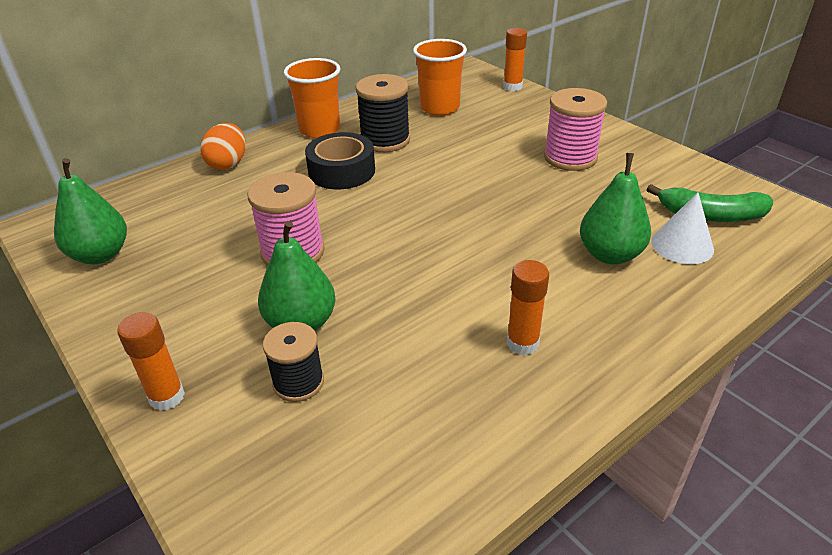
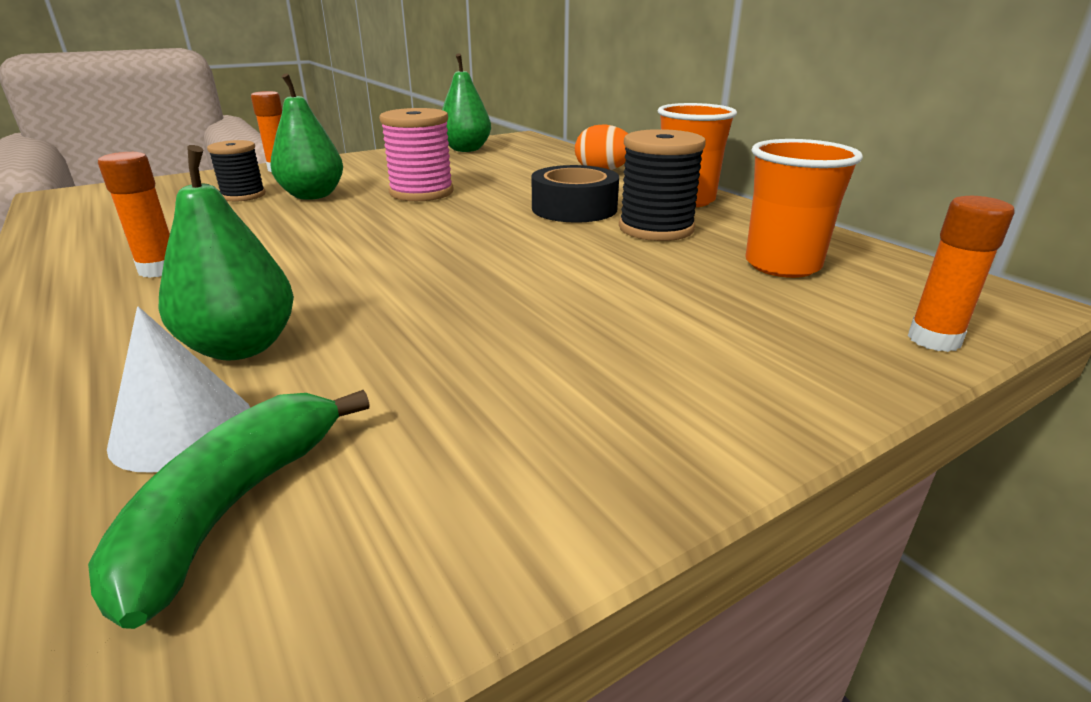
camera: 95 degrees right, 10 degrees down
(570, 157) = (576, 361): pink spool -> none

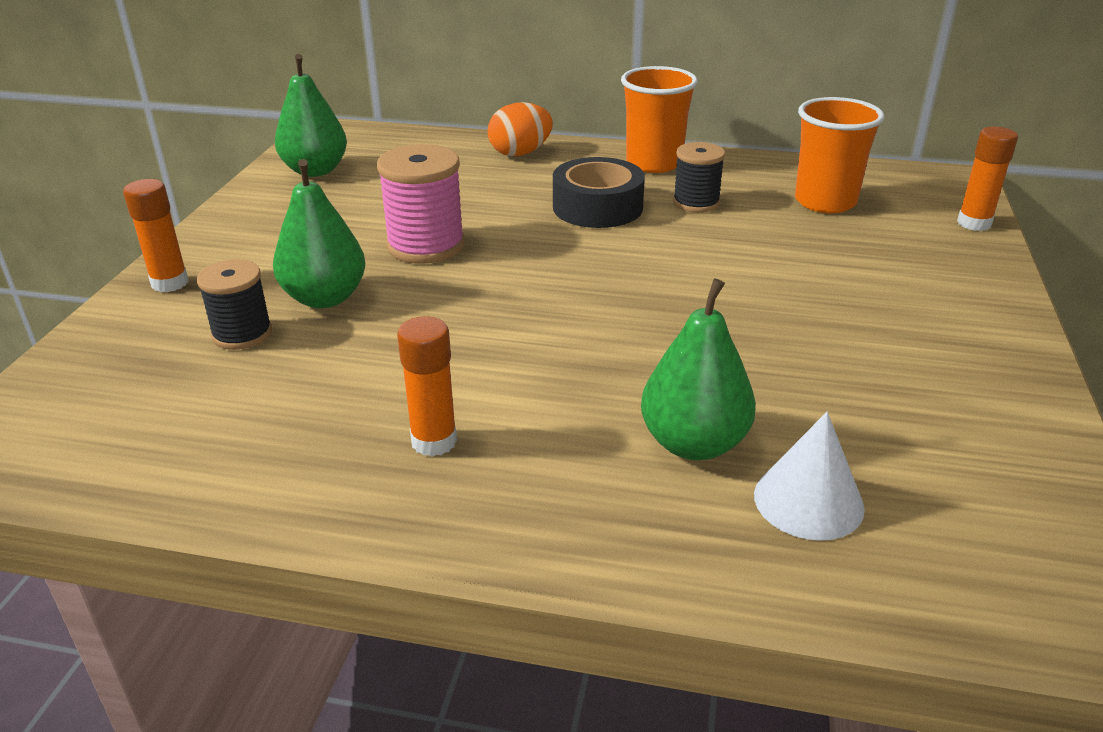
camera: 45 degrees left, 5 degrees up
(233, 508) = (933, 505): green banana -> none
(656, 229) = (696, 203): black spool -> black spool, size x0.65

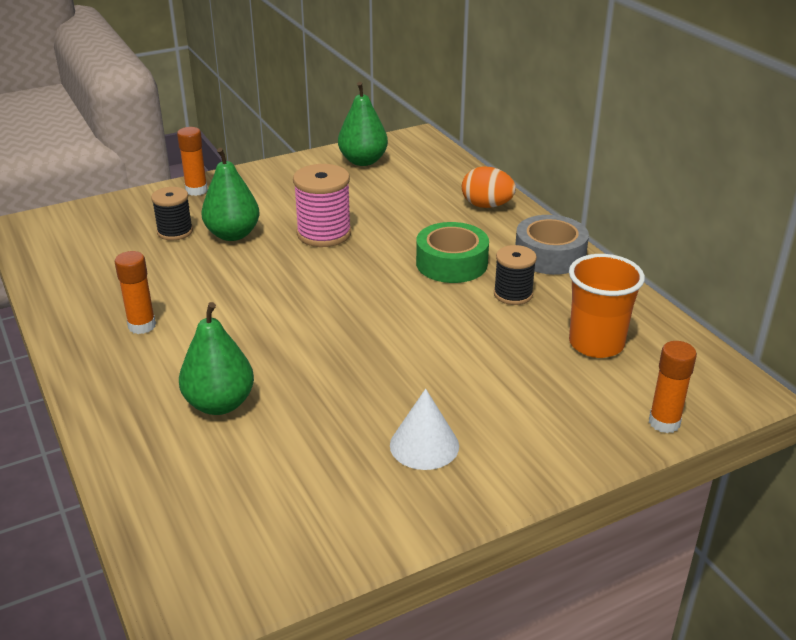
camera: 50 degrees right, 0 degrees up
(597, 207) = (451, 263): black tape -> green tape
(654, 163) = (550, 255): orange cup -> grey tape
(808, 501) = (204, 462): white cone -> white cone (424, 445)

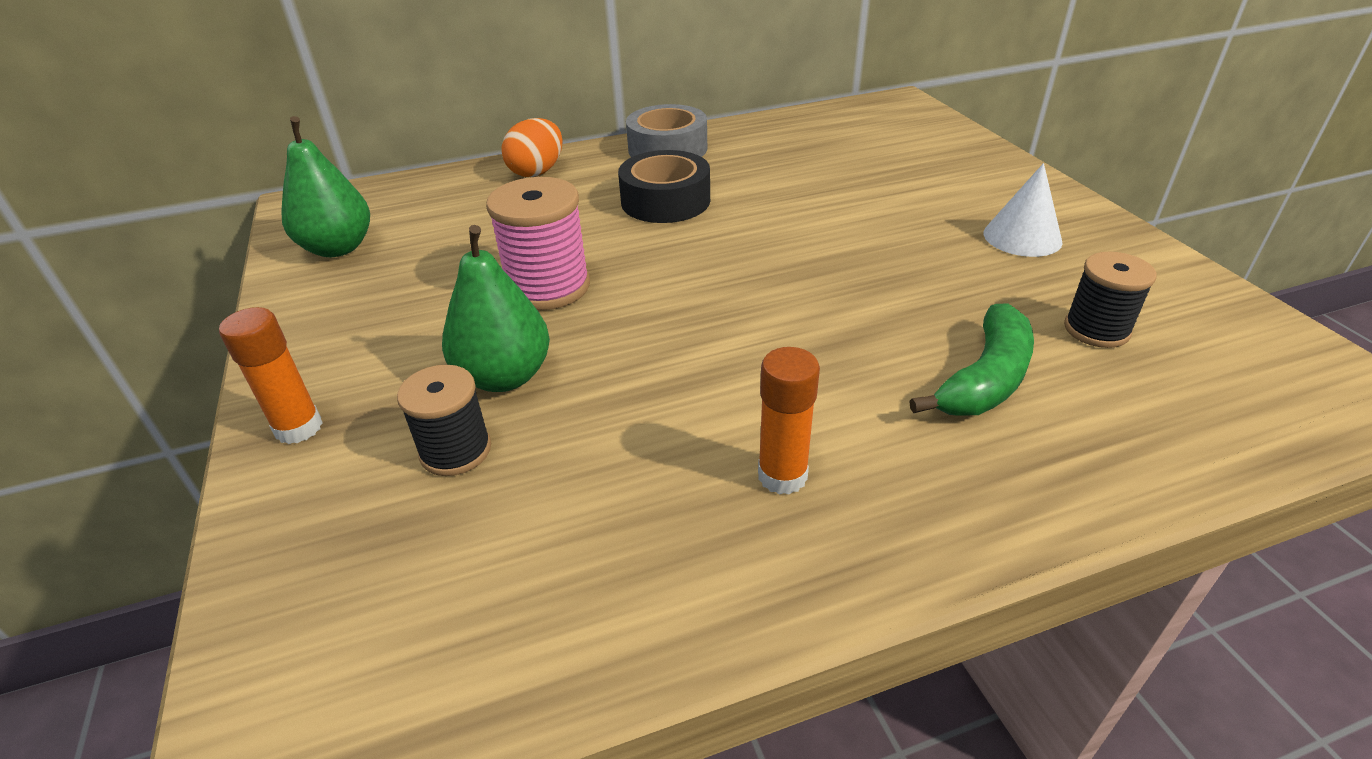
camera: 80 degrees left, 5 degrees up
(219, 404) = (985, 379): green pear -> green banana
(451, 263) = (665, 201): green tape -> black tape
(513, 294) = (742, 173): black spool -> black spool (1096, 330)
(596, 344) = (836, 144): orange cup -> none
(664, 422) = (953, 131): orange glue stick -> none

